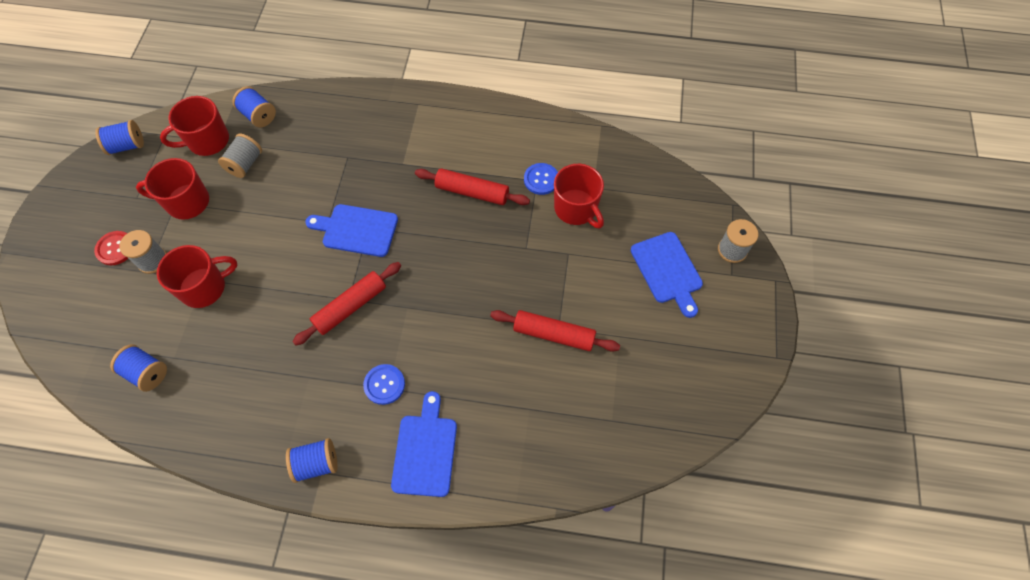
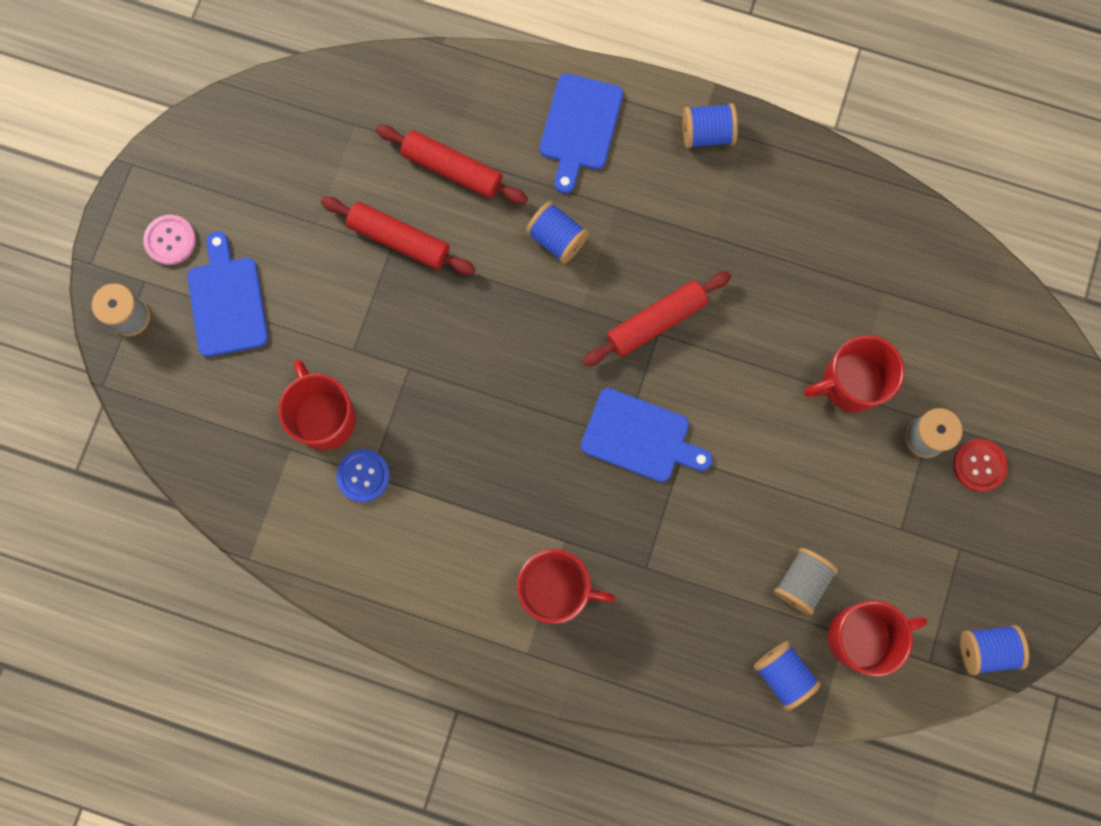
camera: 170 degrees left, 15 degrees up
(147, 373) = (915, 276): blue spool -> blue spool (556, 239)
(187, 202) = (885, 527): red mug -> red mug (556, 589)
(384, 384) = (620, 212): blue button -> none
(472, 192) = (468, 472): red rolling pin -> red rolling pin (452, 169)
(724, 306) = (170, 240): none -> pink button

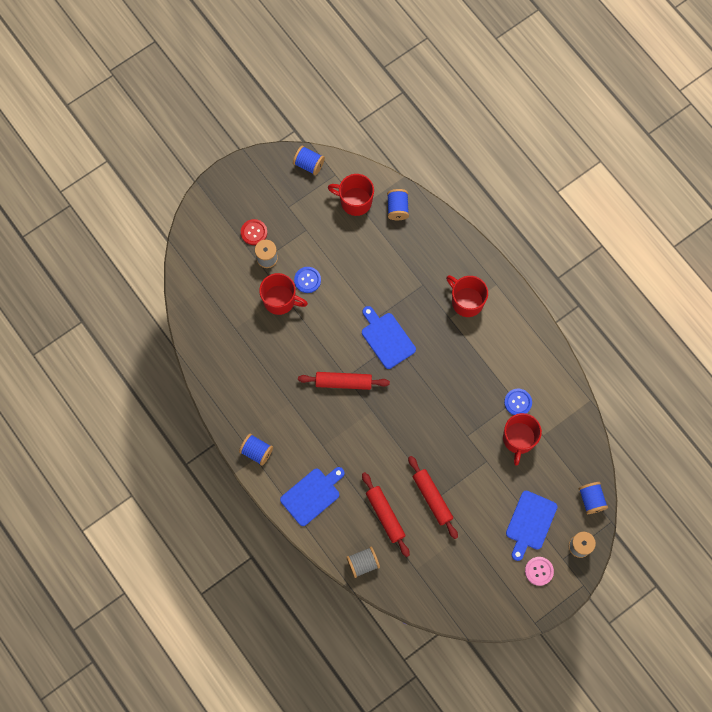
camera: 145 degrees left, 5 degrees down
(556, 239) = (360, 449): blue spool -> blue spool (591, 499)
(801, 582) = (363, 237): grey spool -> grey spool (363, 563)
(834, 446) = (307, 280): none -> blue button

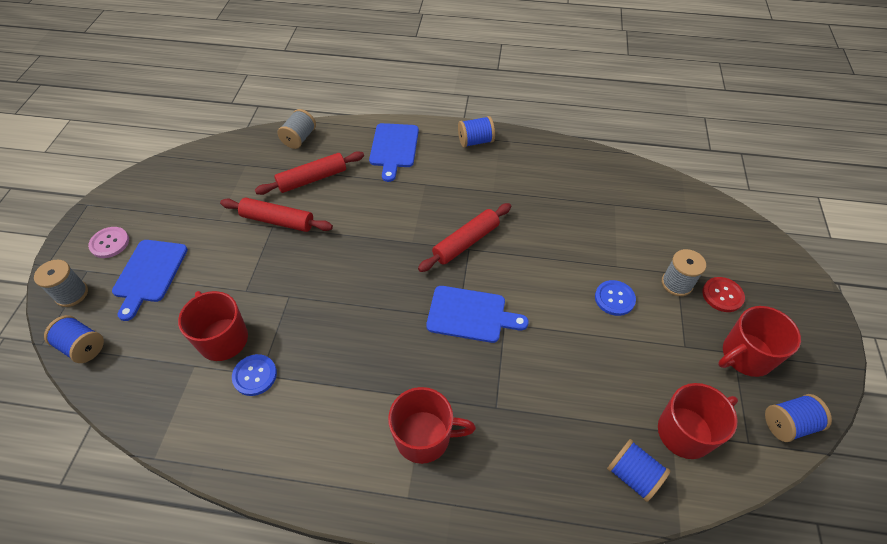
camera: 135 degrees right, 20 degrees down
(280, 300) = (612, 258): red mug -> red mug (745, 356)
(385, 515) = (312, 179): red rolling pin -> red rolling pin turned 45 degrees counterclockwise
(530, 523) = (149, 274): blue cutting board -> blue cutting board turned 150 degrees counterclockwise

